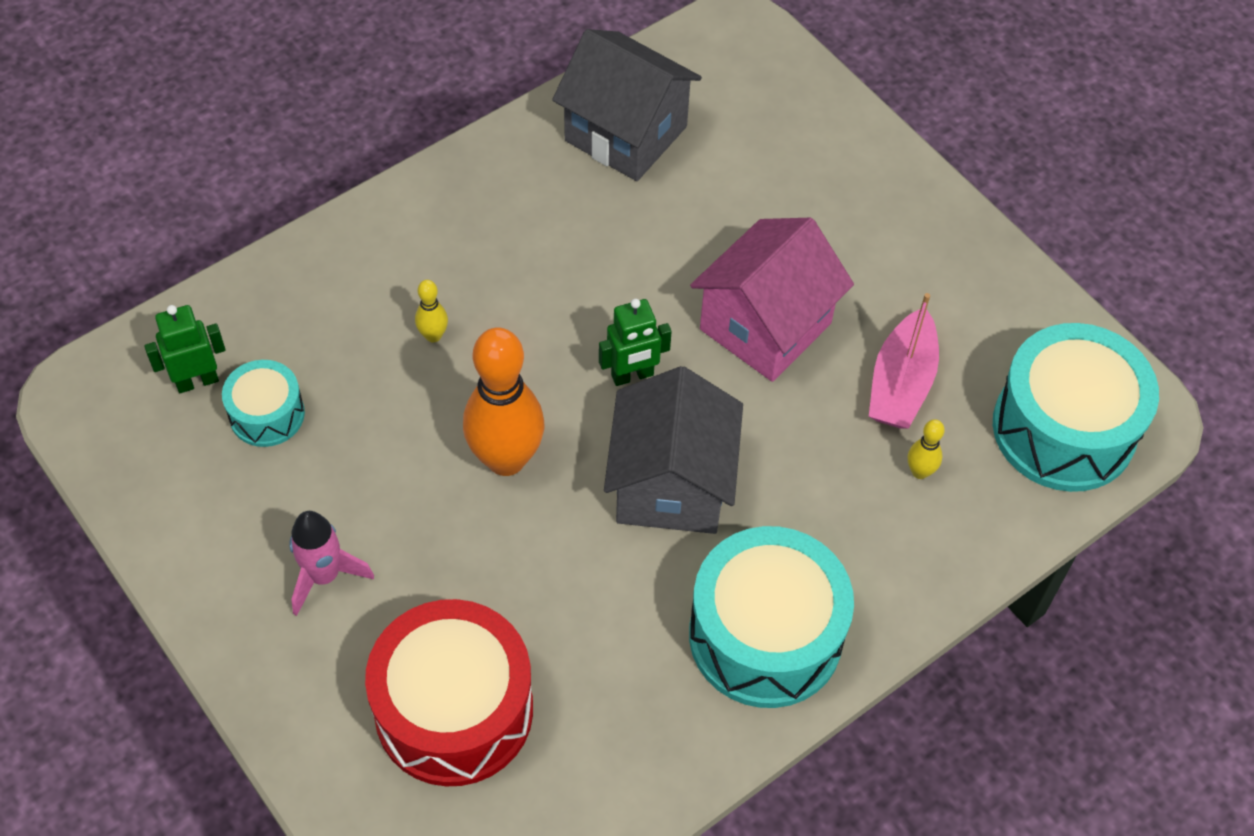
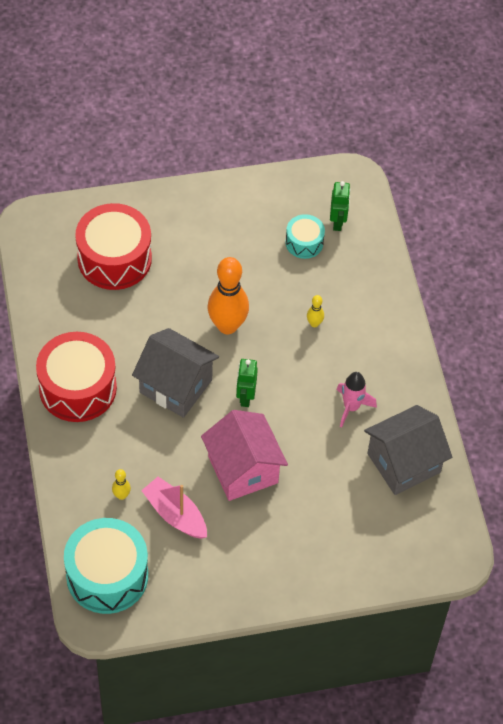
camera: 115 degrees right, 0 degrees up
(324, 576) = (206, 235): pink rocket -> pink rocket (351, 407)
(765, 635) = (77, 388): turquoise drum -> red drum

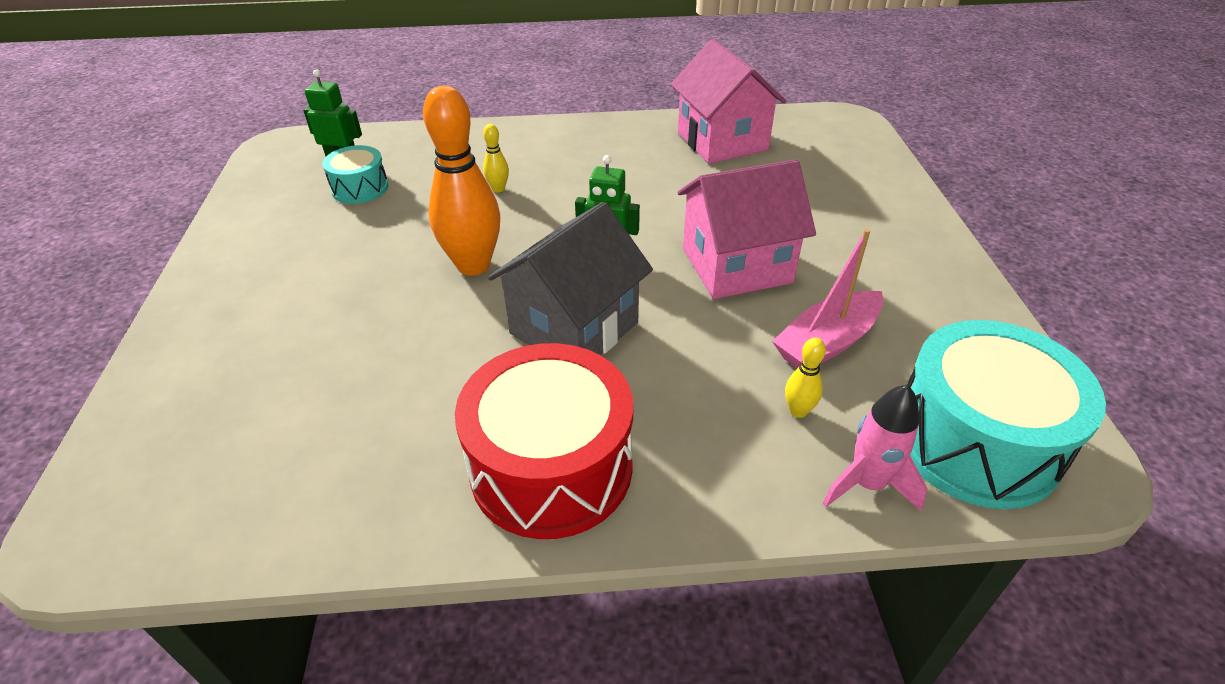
camera: 80 degrees left, 15 degrees down
(114, 258) = (268, 394): red drum -> none
(351, 407) = (638, 170): pink rocket -> pink rocket (867, 484)
(403, 463) = (722, 141): grey house -> pink house

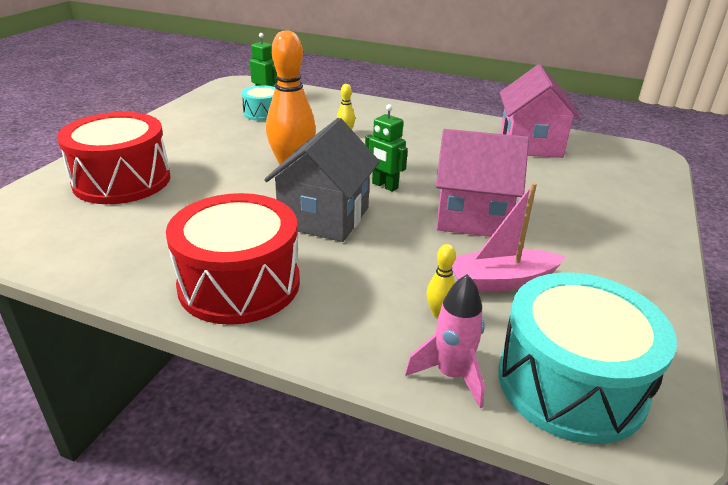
camera: 25 degrees right, 10 degrees down
(249, 369) = (122, 181): none -> red drum
(574, 328) = (324, 217): grey house -> grey house turned 45 degrees counterclockwise

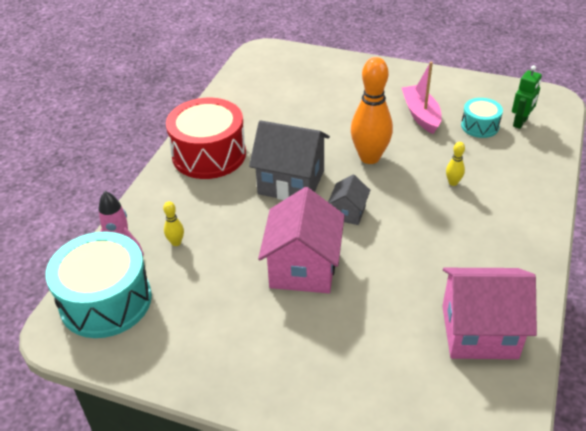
camera: 90 degrees right, 10 degrees up
(122, 181) = (328, 84): red drum -> none
(384, 186) = (348, 213): green robot -> grey house
(501, 281) = (210, 278): pink boat -> pink boat (421, 115)

